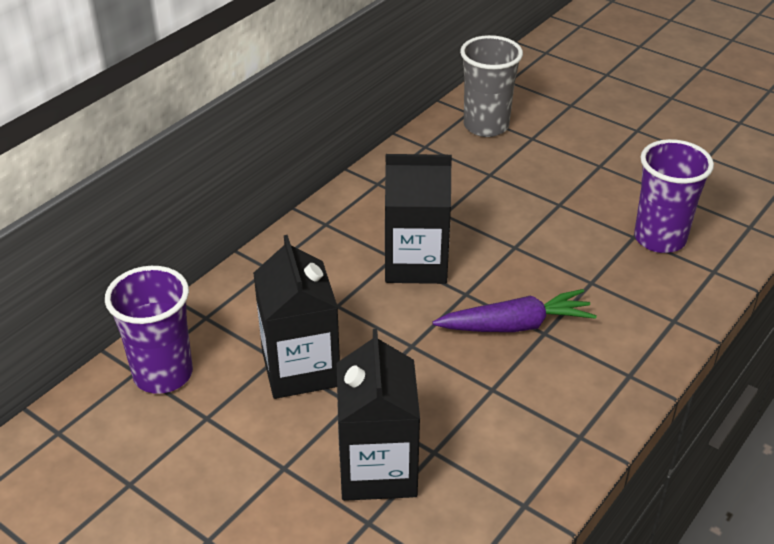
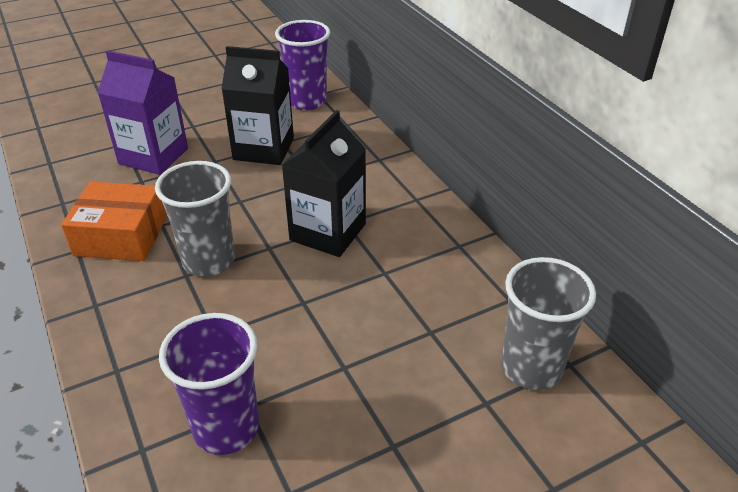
camera: 115 degrees right, 0 degrees up
(377, 469) = (153, 156): black carton -> purple carton
(515, 325) = (209, 261): purple carrot -> grey cup
(534, 412) = (121, 236): none -> orange box

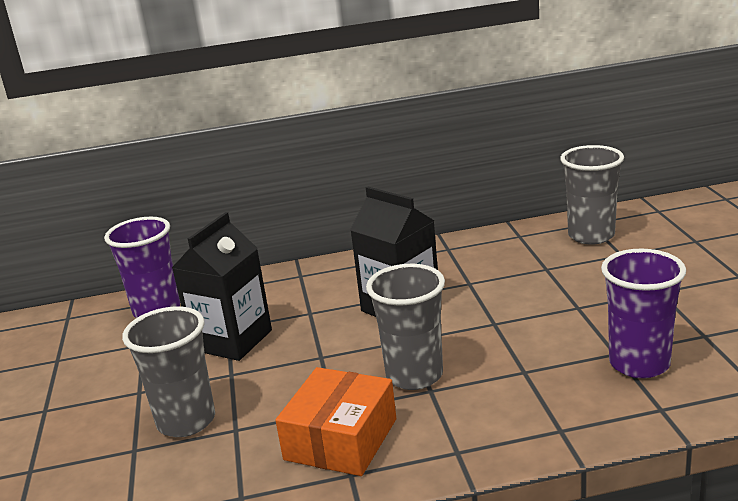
camera: 70 degrees left, 15 degrees down
(153, 156) = (186, 421): purple carton -> grey cup

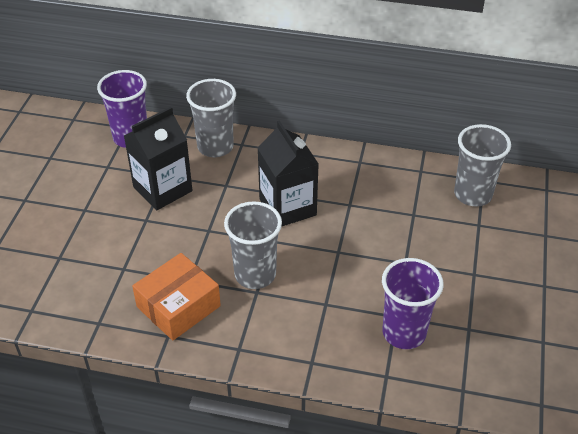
camera: 20 degrees right, 20 degrees up
(186, 421) = (99, 248): grey cup -> grey cup (215, 147)

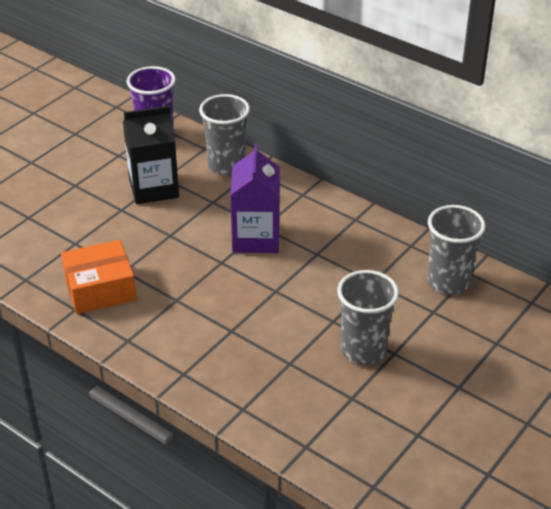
camera: 25 degrees right, 5 degrees down
(255, 274) = (185, 285): grey cup -> grey cup (363, 351)
(287, 207) = (256, 238): black carton -> purple carton
(404, 333) = (286, 379): purple cup -> none

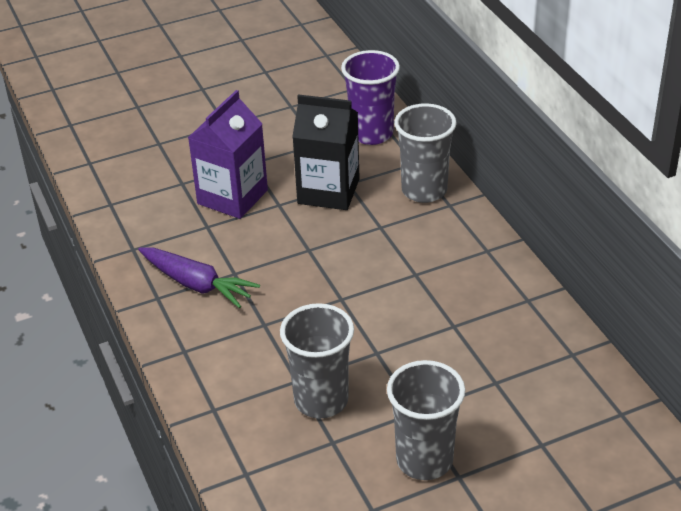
camera: 30 degrees right, 0 degrees up
(100, 288) = (196, 284): orange box -> purple carrot
(256, 238) = (398, 284): purple carton -> purple carton (232, 197)
(448, 283) = (585, 416): grey cup -> grey cup (321, 400)

